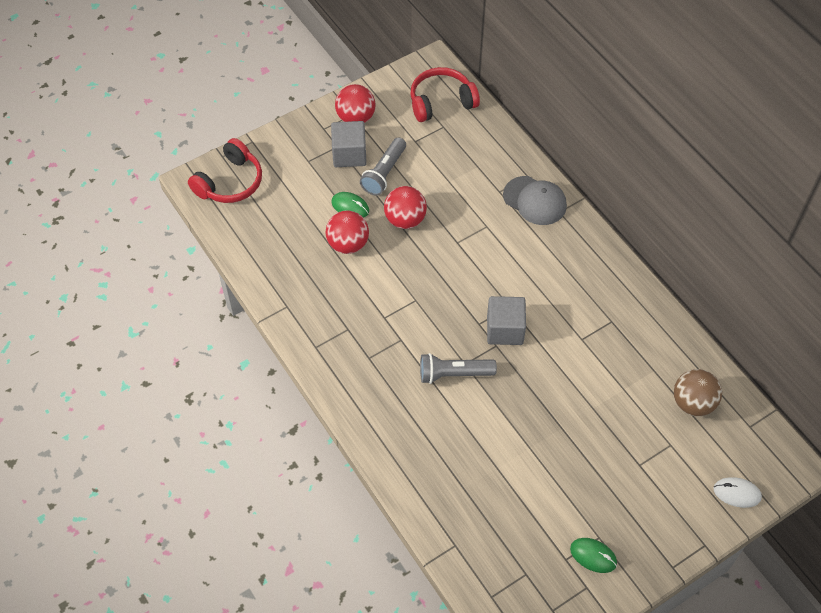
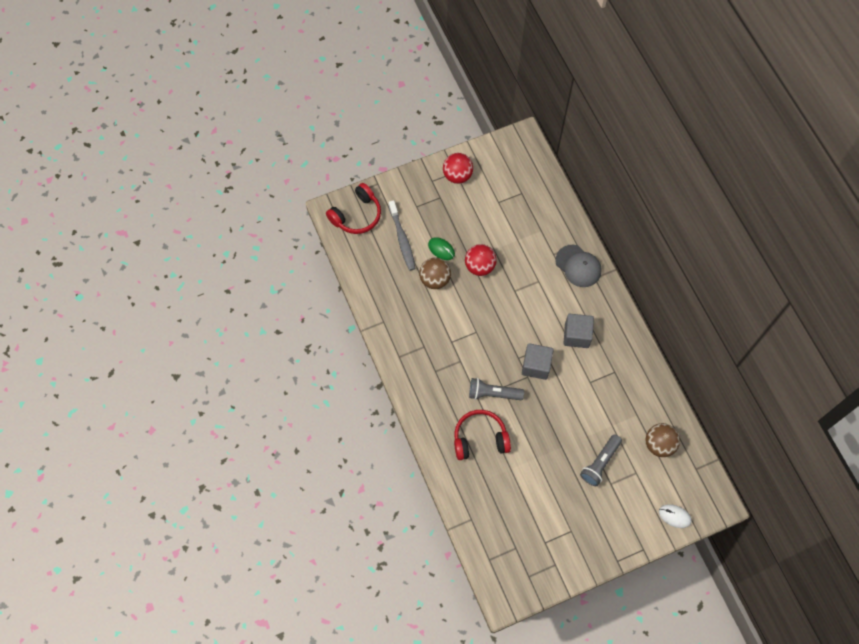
camera: 10 degrees right, 10 degrees up
(295, 202) = (402, 239): none -> grey toothbrush
(348, 244) = (435, 279): red ball -> brown ball
(349, 154) = (447, 206): grey cube -> grey cube (576, 335)
(384, 173) = (471, 225): grey flashlight -> grey flashlight (600, 463)
(441, 102) = (524, 172): red headphones -> red headphones (480, 438)
(593, 556) = (564, 543): green mouse -> none

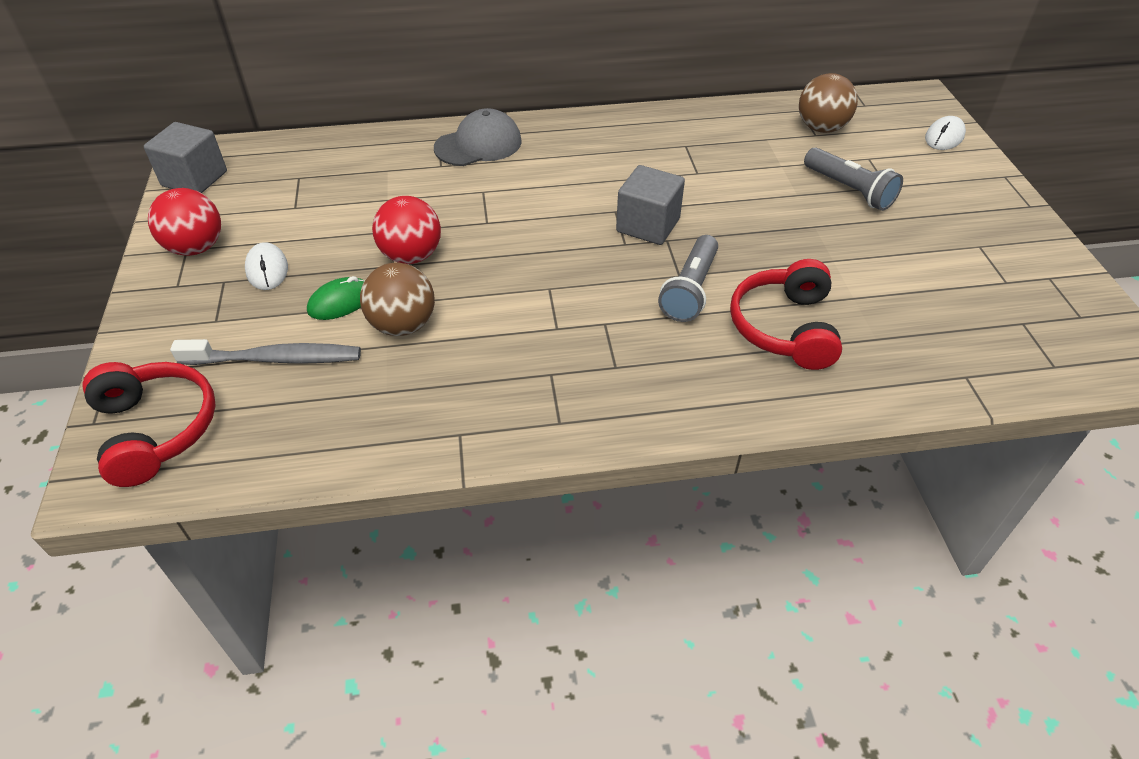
camera: 75 degrees left, 20 degrees down
(452, 211) = (267, 269): none -> white mouse
(576, 335) = (605, 170): grey cube -> grey cube (194, 179)

